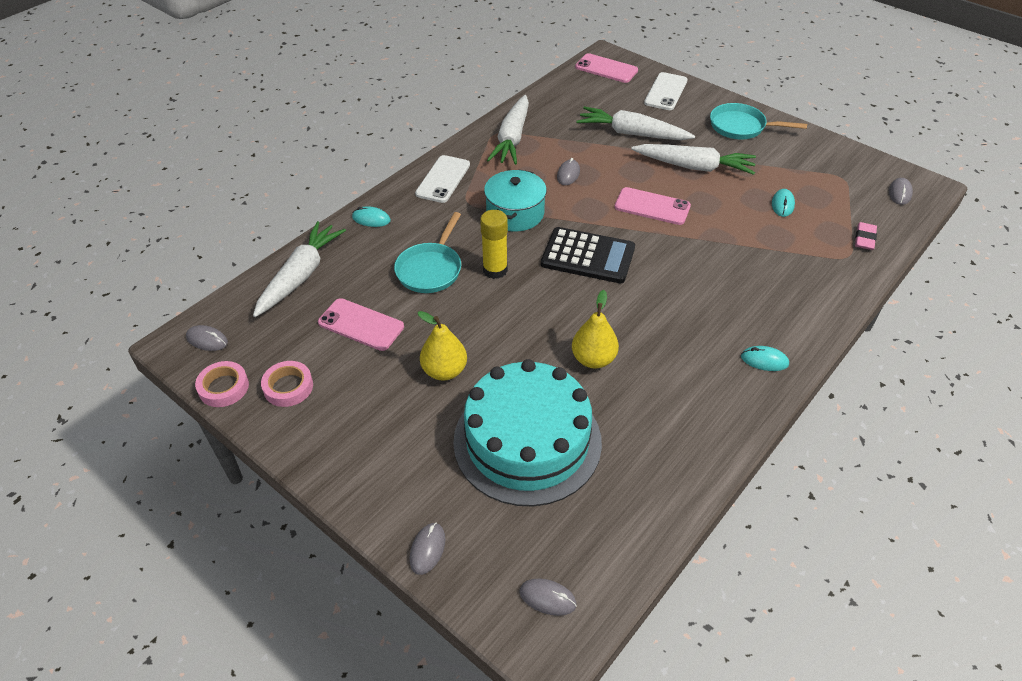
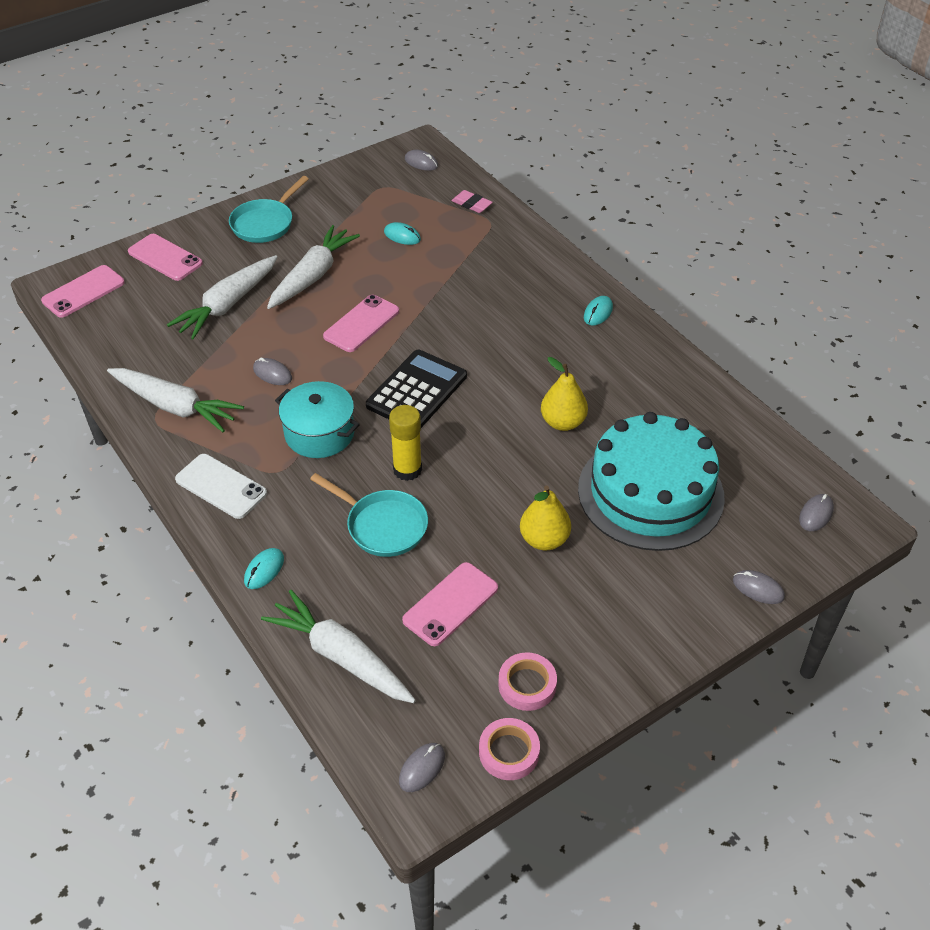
camera: 75 degrees left, 0 degrees up
(665, 92) = (165, 258): white phone -> pink phone

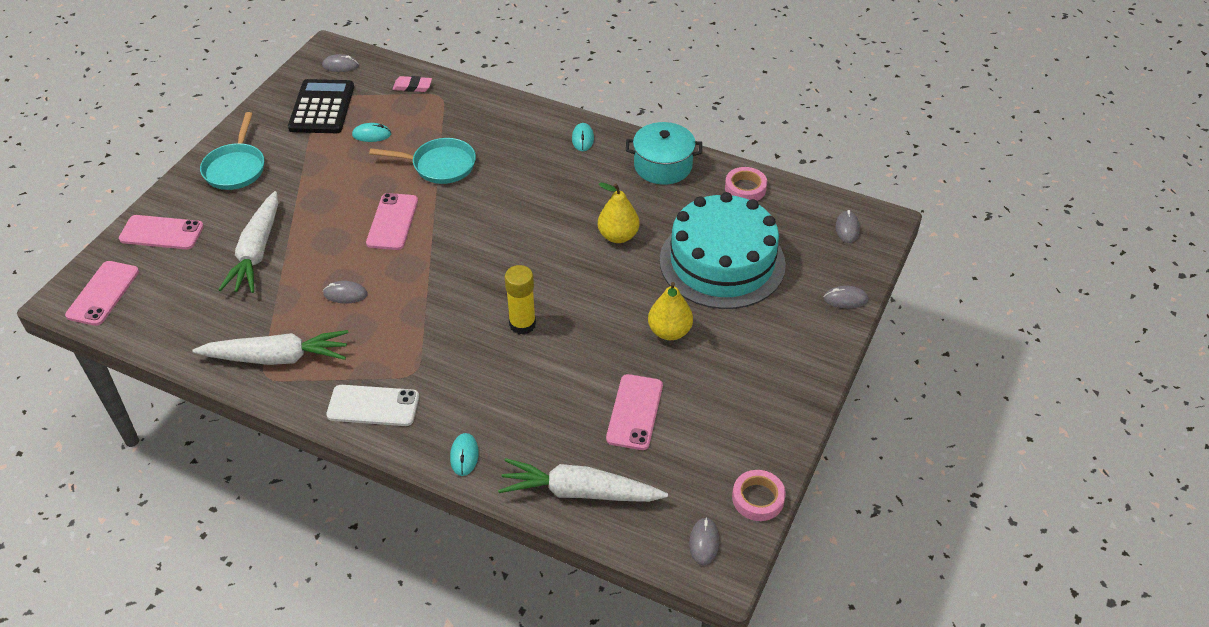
camera: 30 degrees left, 0 degrees up
(313, 276) = (317, 197): white carrot -> none
(319, 433) = (426, 326): turquoise pot -> turquoise pot (663, 166)
(382, 526) = (536, 377): turquoise pan -> turquoise pan (439, 165)
(417, 391) = (482, 258): black calculator -> black calculator (322, 107)
(527, 685) = (735, 444): pink tape -> pink tape (745, 188)

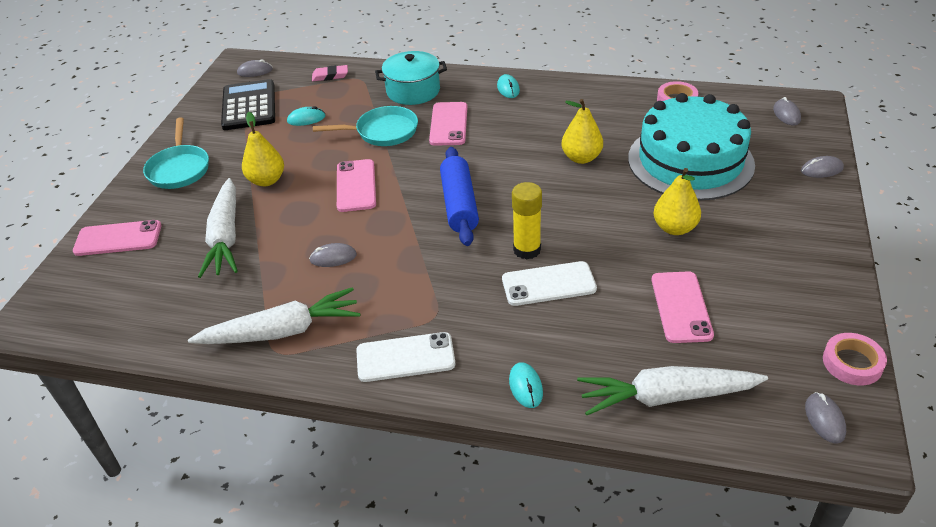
camera: 10 degrees left, 5 degrees down
(103, 293) = (68, 307): pink phone -> pink phone (448, 124)
(312, 198) = (267, 180): none -> yellow pear
(480, 263) = (459, 204): none -> blue rolling pin
(527, 363) = (548, 284): none -> white phone
(663, 166) = (592, 96): turquoise pot -> turquoise pot (413, 91)

